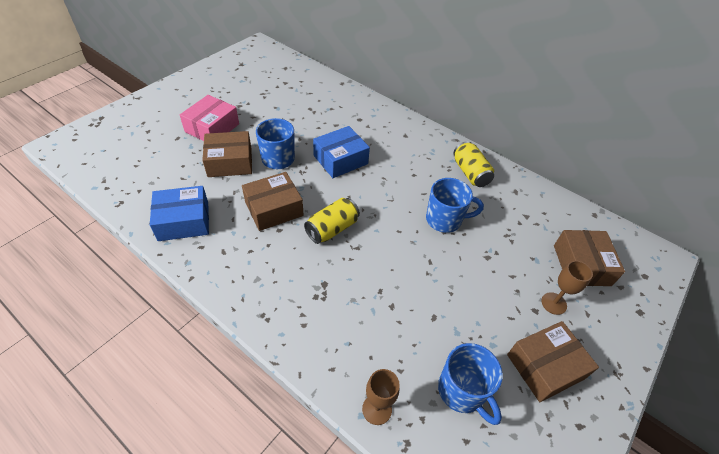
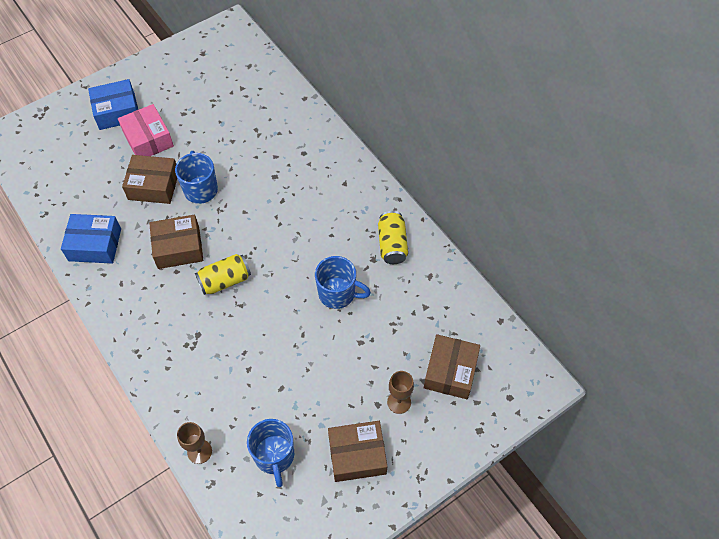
camera: 20 degrees right, 10 degrees up
(212, 128) = (148, 139): pink box -> pink box turned 75 degrees counterclockwise
(340, 160) = (263, 202): blue box -> blue box (117, 111)

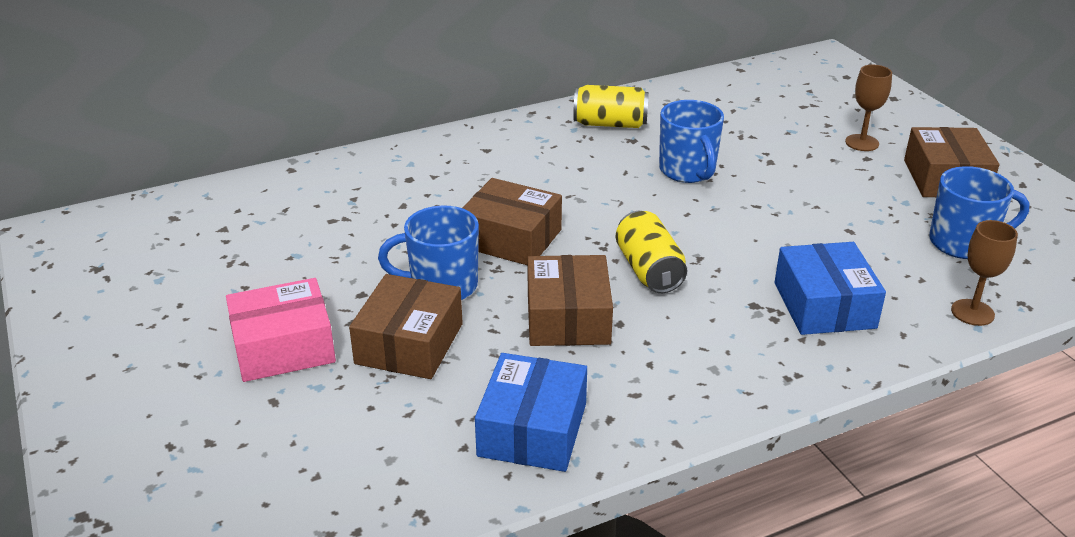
camera: 80 degrees left, 25 degrees down
(117, 111) = (176, 390): blue box -> blue box (824, 305)
(338, 294) = (688, 171): blue mug -> blue mug turned 135 degrees clockwise
(450, 371) = (813, 106): brown box -> brown box (511, 238)

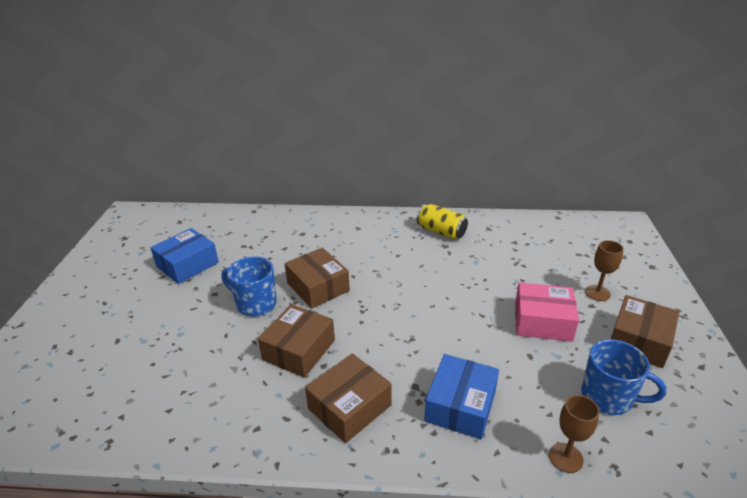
camera: 30 degrees right, 0 degrees up
(283, 347) = (151, 311): pink box -> pink box (542, 321)
(409, 343) = (206, 333): brown box -> brown box (349, 407)
(532, 429) = (211, 416): blue box -> blue box (187, 265)
(649, 270) = (373, 336): yellow can -> none
(688, 171) = (459, 277): blue mug -> none

